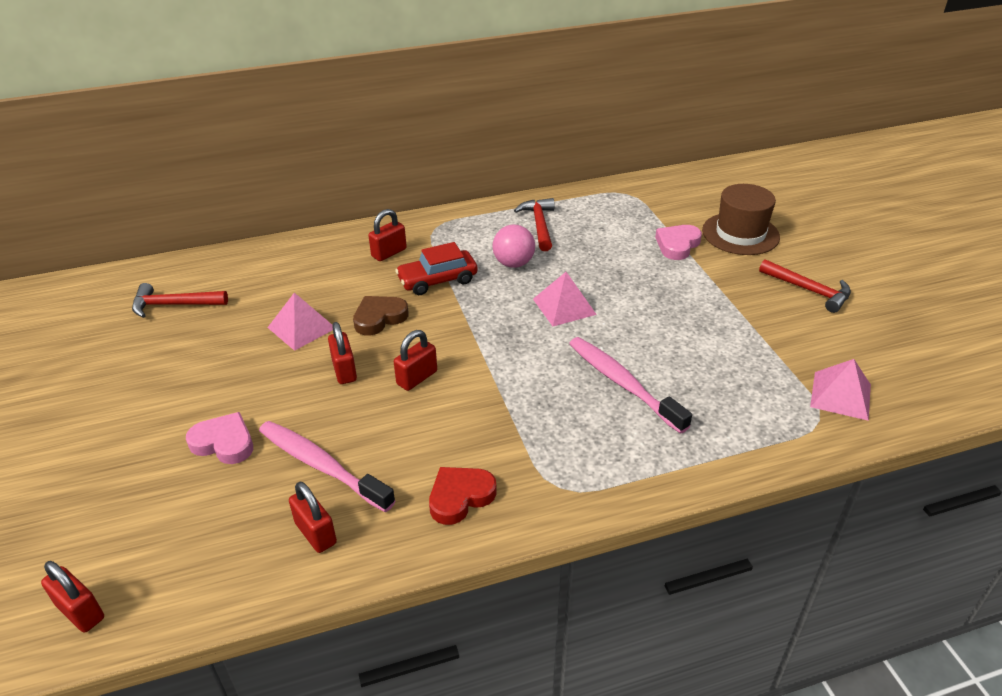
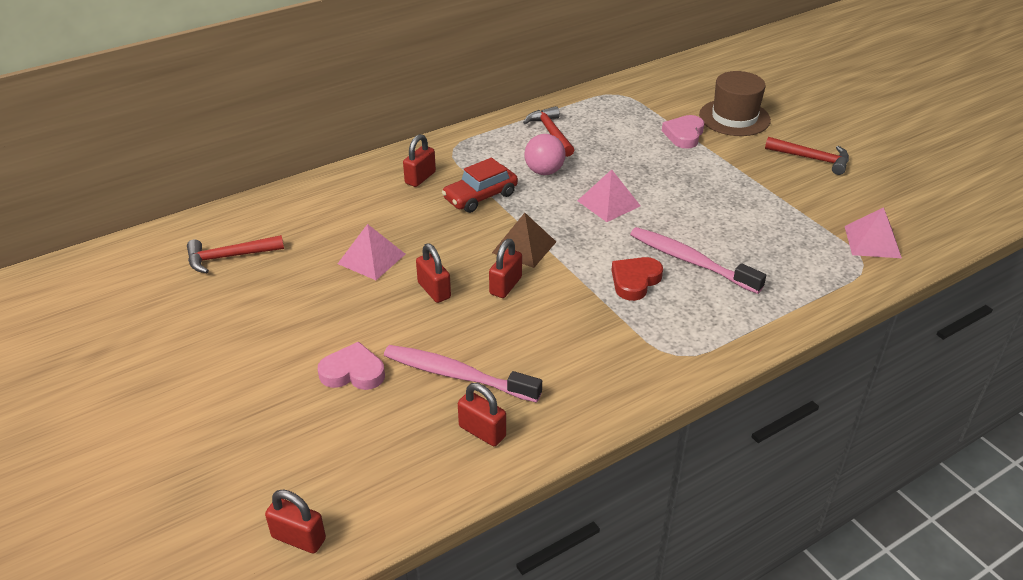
camera: 15 degrees left, 0 degrees up
(379, 318) = (442, 238): brown heart -> none
(455, 340) = (524, 247): none -> brown pyramid
(460, 497) = (595, 378): red heart -> red heart (635, 281)

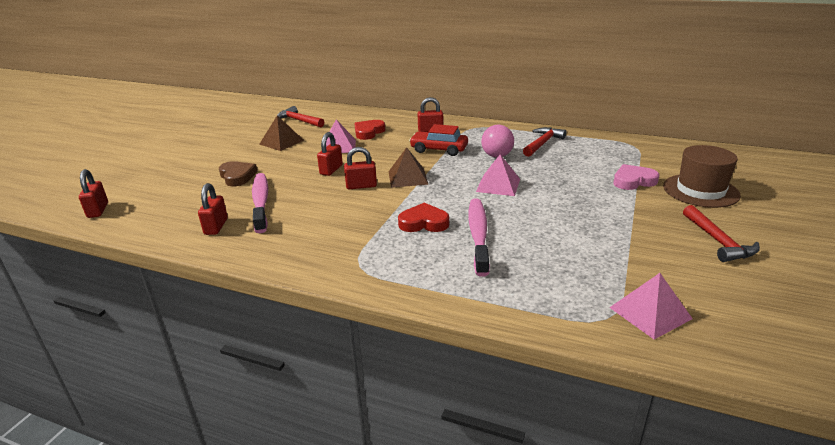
camera: 55 degrees right, 10 degrees down
(287, 298) = (281, 142): none -> brown pyramid
(353, 372) = (237, 176): pink heart -> brown heart
(359, 220) = (368, 132): none -> red heart

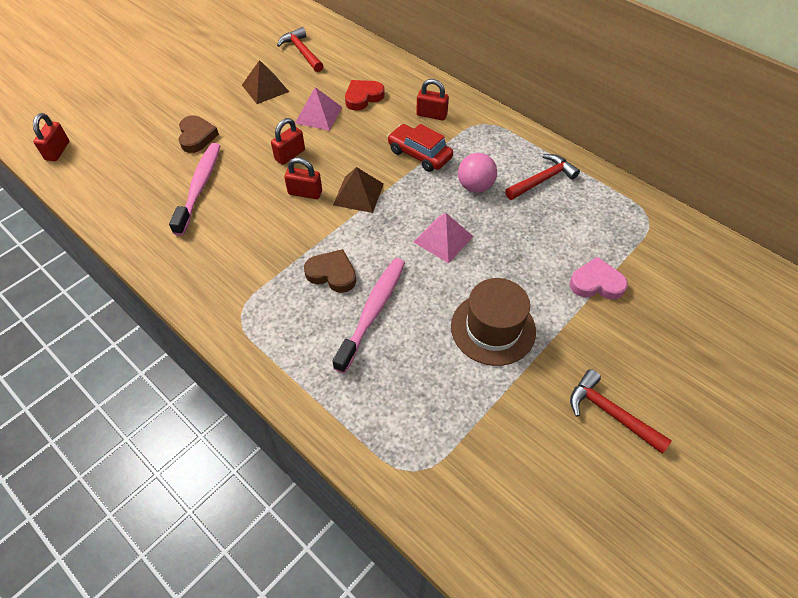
camera: 20 degrees right, 25 degrees up
(216, 226) = (145, 211): red padlock -> none
(423, 223) = (332, 274): red heart -> brown heart
(650, 313) = (460, 481): pink pyramid -> none
(700, 190) = (661, 327): brown hat -> brown hat (493, 328)
(718, 241) = (610, 413): red hammer -> red hammer turned 120 degrees clockwise

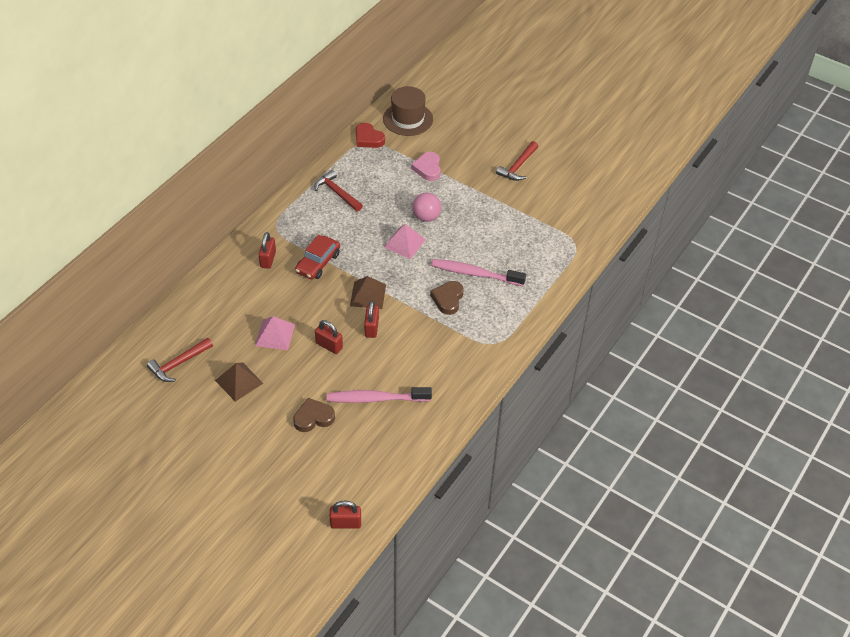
camera: 100 degrees left, 5 degrees down
(363, 97) = (247, 307): red heart -> red heart (368, 138)
(475, 186) = (349, 229): pink ball -> pink ball (426, 217)
(493, 328) = (474, 215): brown hat -> brown hat (408, 119)

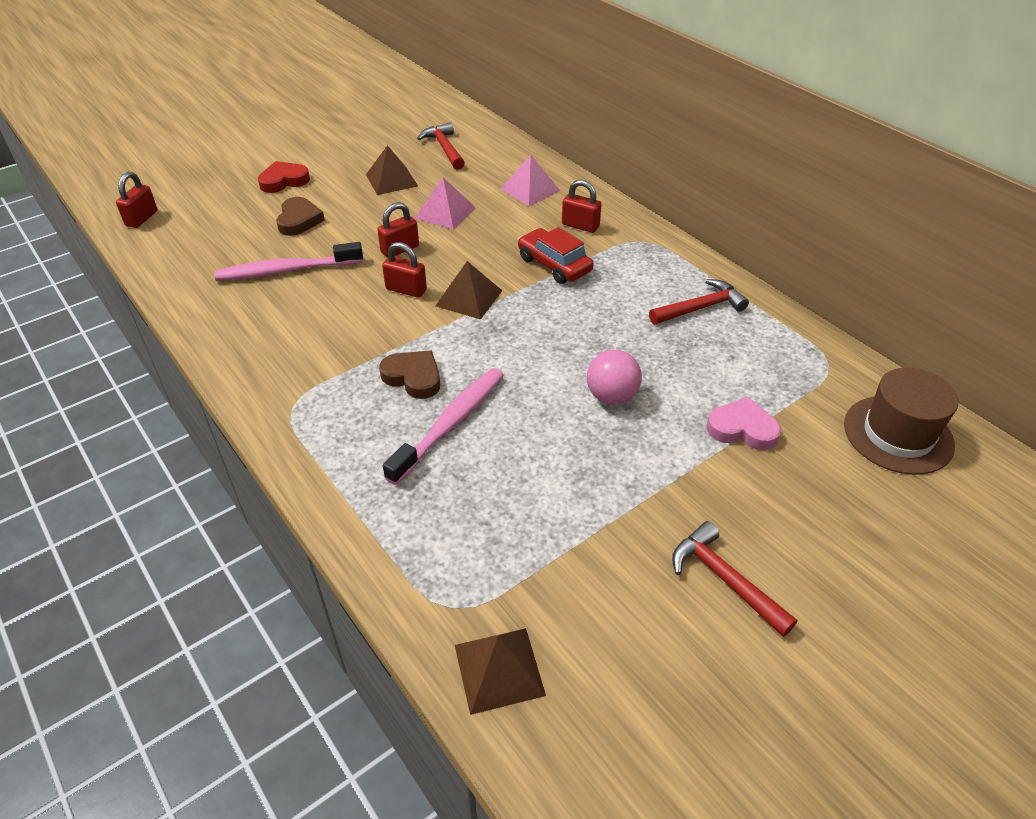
camera: 110 degrees right, 5 degrees down
(368, 138) = (838, 369): red heart -> red heart (284, 181)
(376, 399) = (286, 270): pink toothbrush -> pink toothbrush turned 120 degrees counterclockwise
(404, 243) = (559, 357): pink pyramid -> pink pyramid (530, 189)
(593, 223) = (499, 669): none -> brown pyramid

